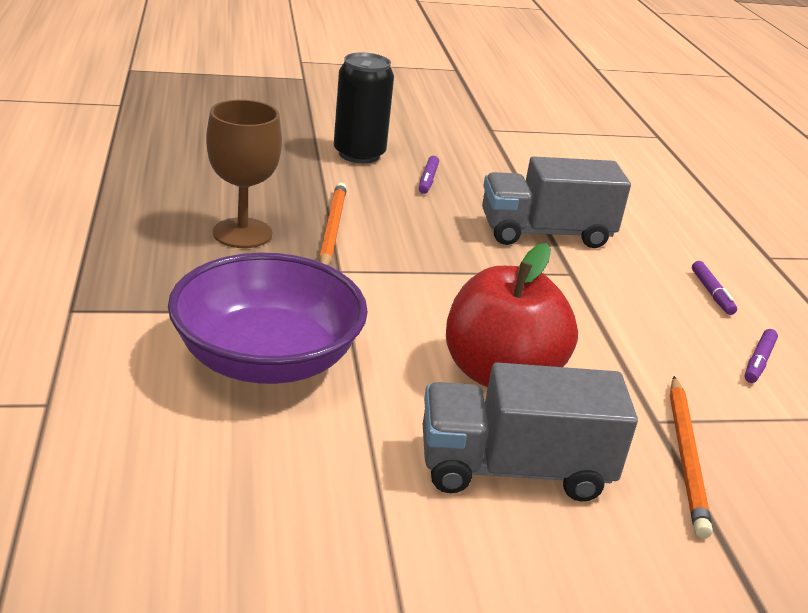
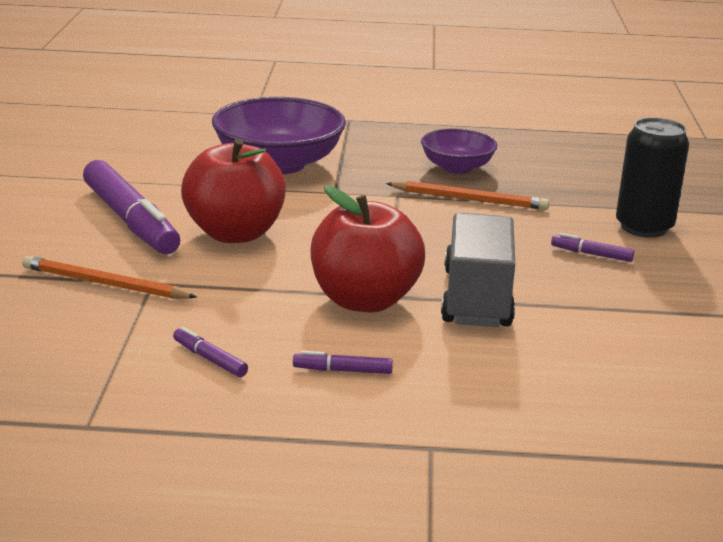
camera: 105 degrees right, 5 degrees down
(242, 233) = (457, 167): brown goblet -> purple bowl
(513, 469) = (130, 220): grey truck -> purple marker
(590, 285) = (364, 300): none -> red apple

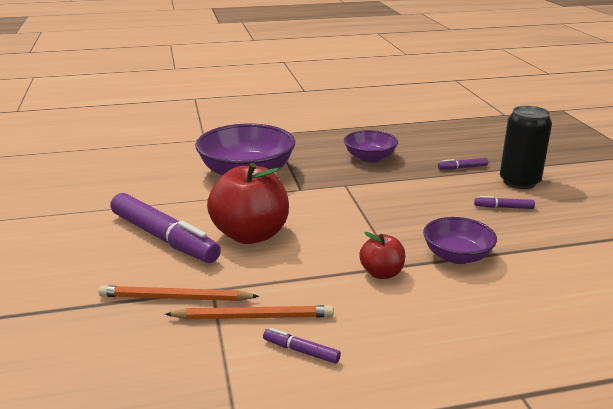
camera: 15 degrees left, 0 degrees up
(342, 370) = (408, 339): purple marker -> purple marker (462, 168)
(364, 300) = (381, 273): red apple -> red apple, size x0.52
(469, 199) = (395, 180): orange pencil -> orange pencil (253, 317)
(477, 298) = (457, 256): grey truck -> purple bowl

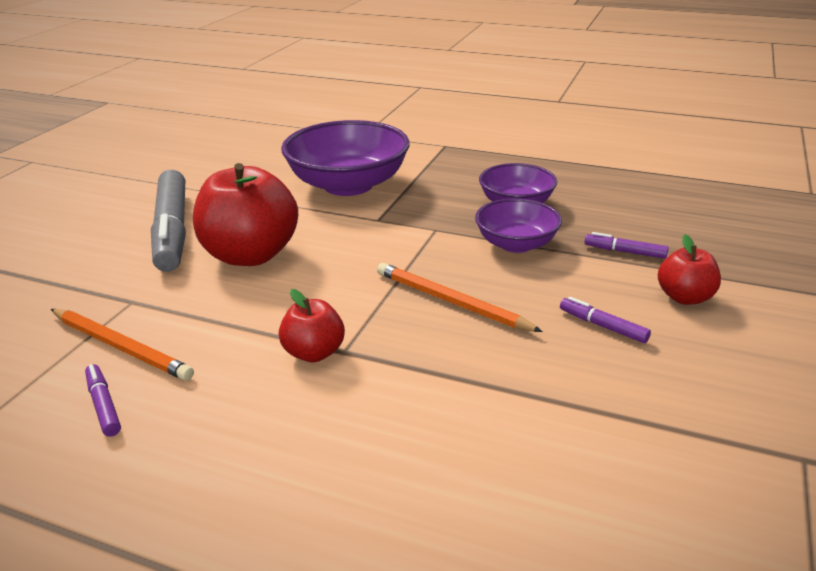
camera: 35 degrees right, 5 degrees up
(164, 238) = (172, 230): purple marker -> grey marker
(175, 298) = (90, 297): orange pencil -> orange pencil (451, 301)
(457, 256) = (435, 368): purple bowl -> purple bowl (516, 244)
(519, 182) = (684, 297): black can -> red apple

